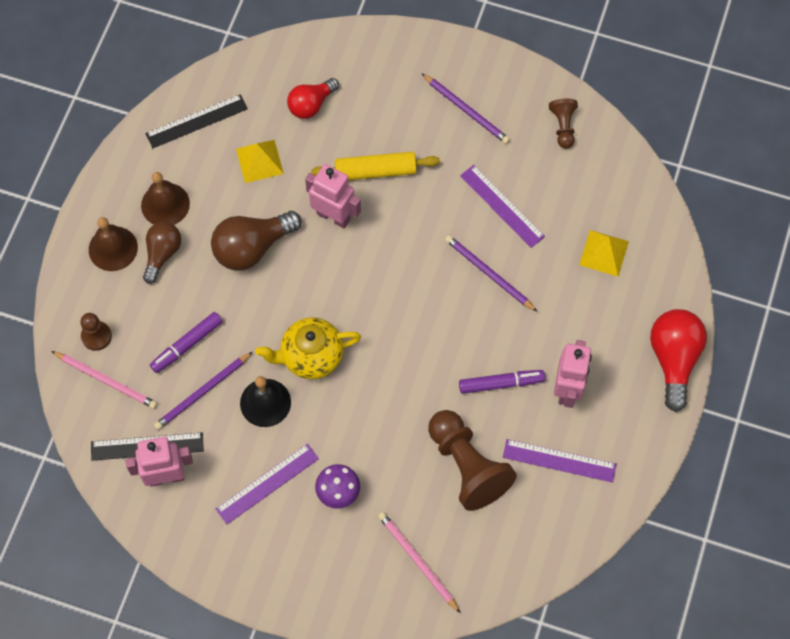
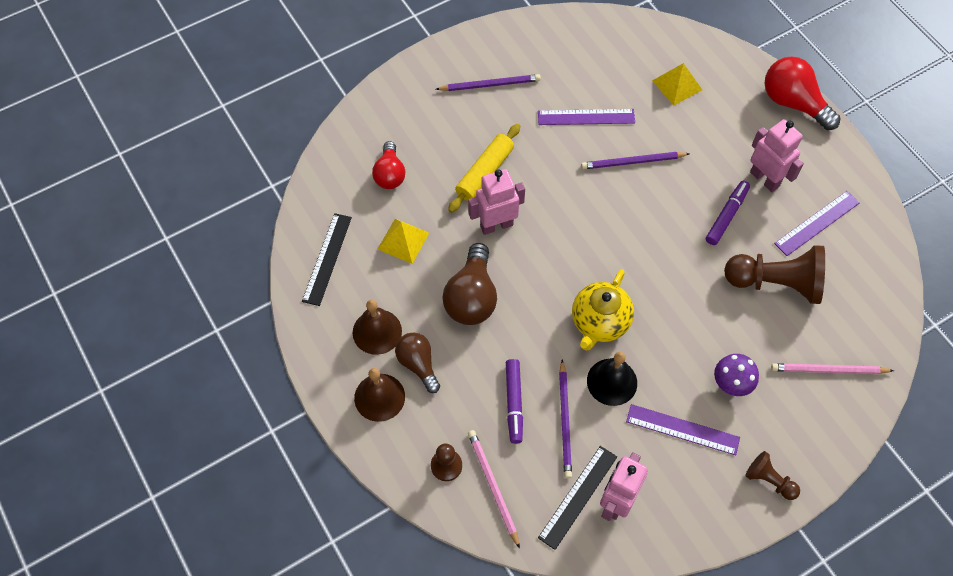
camera: 50 degrees left, 5 degrees down
(106, 381) = (493, 486): pink pencil -> pink pencil turned 90 degrees counterclockwise
(267, 483) = (682, 429): purple ruler -> purple ruler turned 75 degrees counterclockwise
(563, 126) = (558, 40): brown pawn -> brown pawn (769, 480)

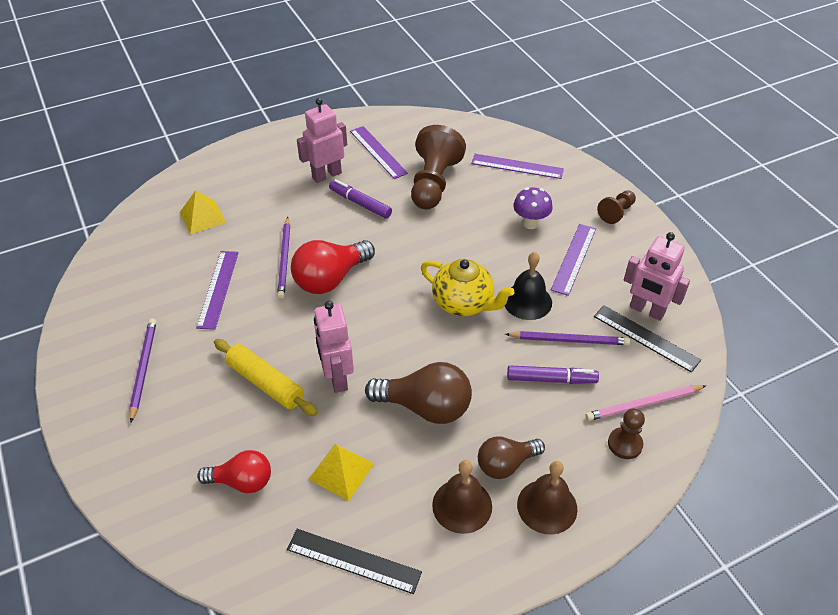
camera: 85 degrees left, 15 degrees down
(793, 103) = (250, 147): red light bulb -> red light bulb (330, 279)
(828, 370) = (517, 166): pink pencil -> purple ruler

